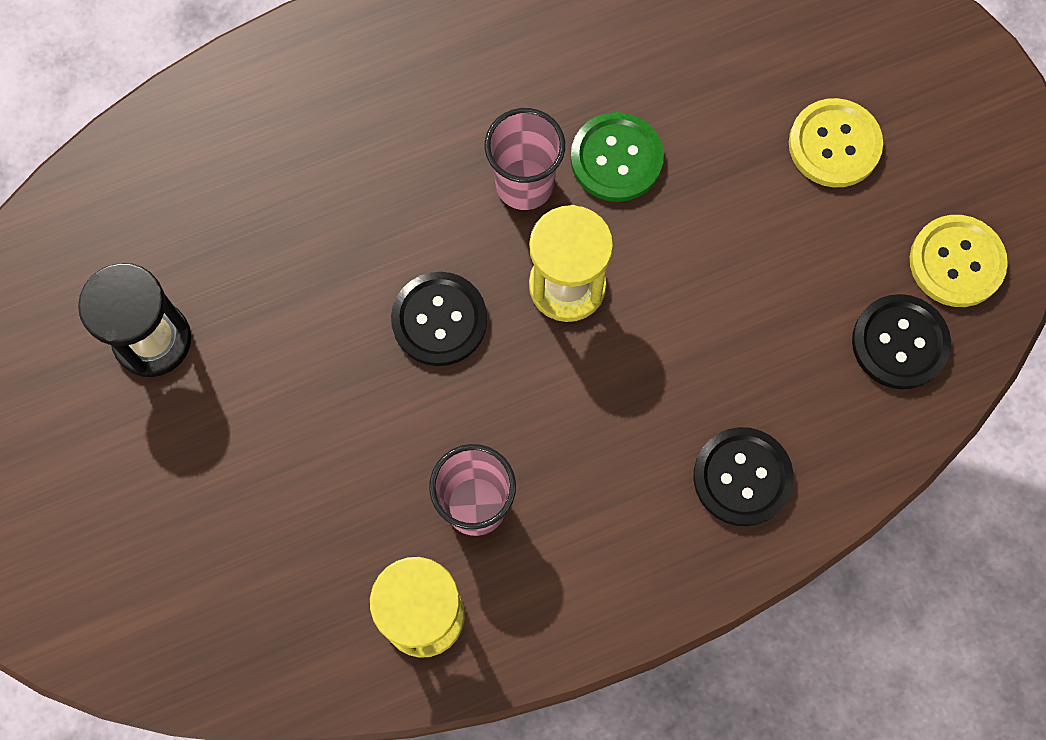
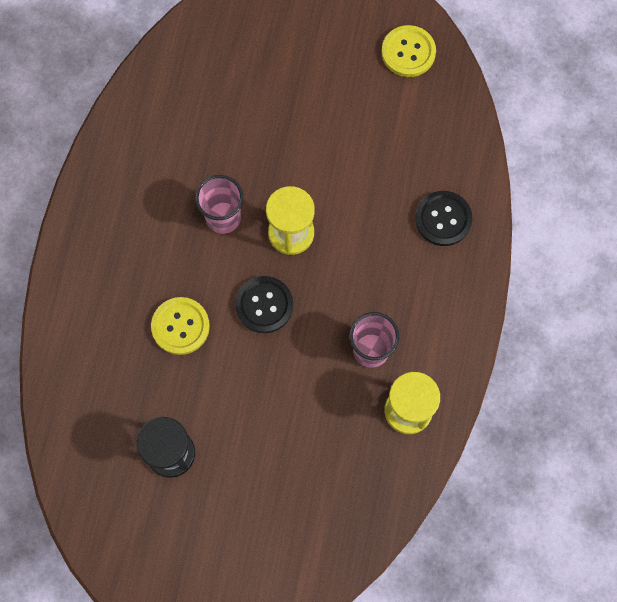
camera: 55 degrees left, 0 degrees up
(616, 159) = (242, 166): green button -> none
(834, 144) = (310, 63): yellow button -> yellow button (180, 326)
(900, 343) = (429, 105): black button -> none

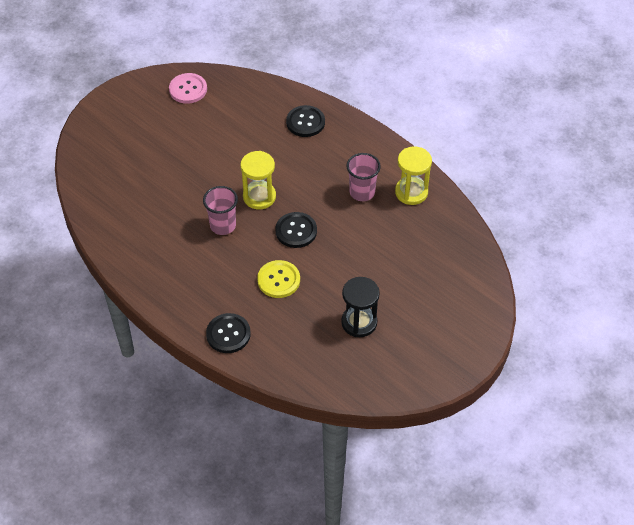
camera: 60 degrees left, 20 degrees down
(74, 314) = (228, 334): none -> black button
(408, 52) = (188, 89): yellow button -> pink button

